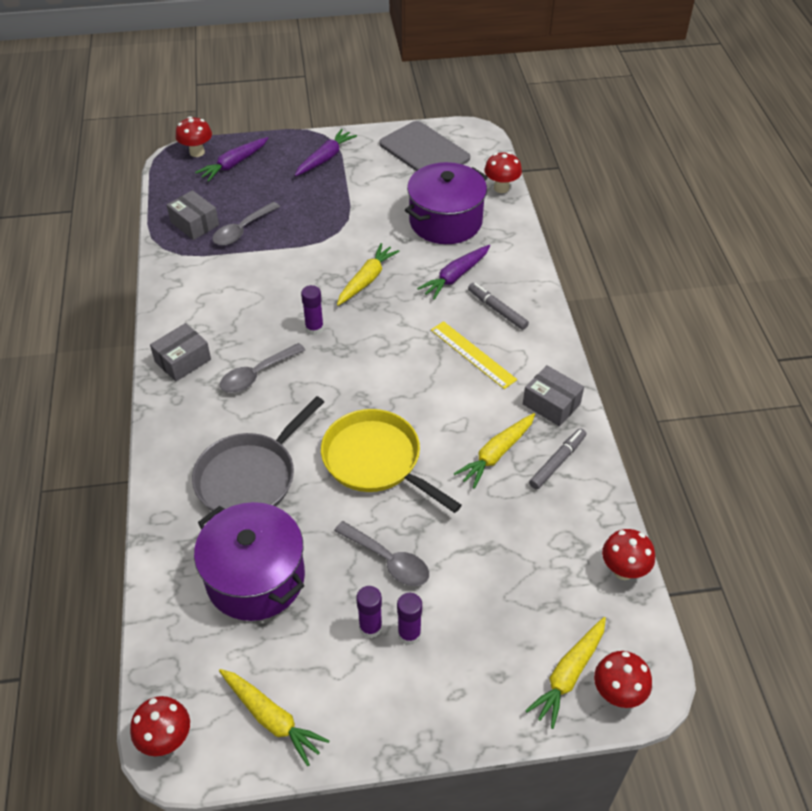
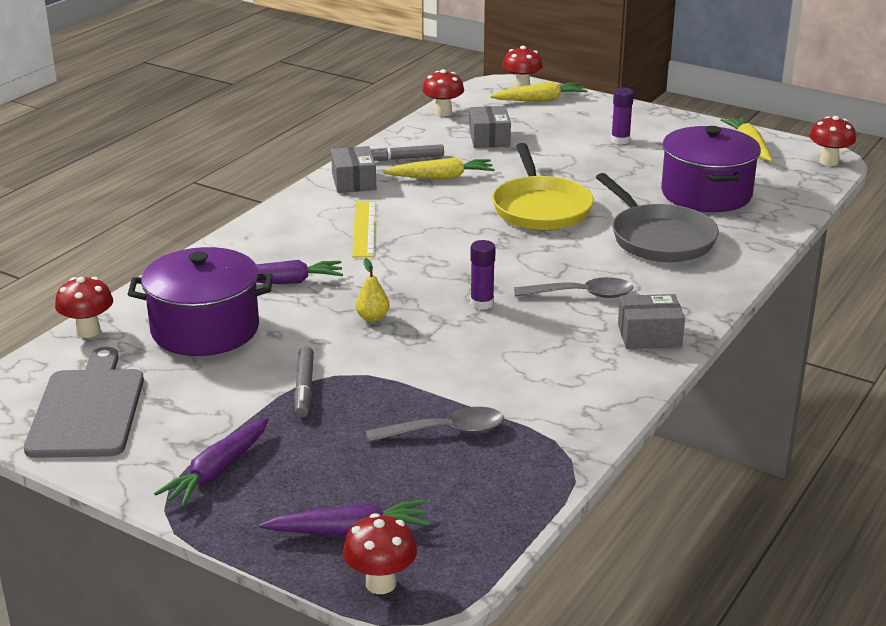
camera: 140 degrees left, 20 degrees down
(194, 224) = (498, 470): grey box -> grey box (489, 138)
(250, 477) = (659, 238): grey pan -> grey pan turned 75 degrees clockwise
(325, 158) = (217, 471): purple carrot -> purple carrot turned 45 degrees counterclockwise
(367, 280) = (372, 317): yellow carrot -> yellow pear
(370, 627) = (643, 150): purple glue stick -> none
(388, 560) = (595, 167): grey spoon -> none
(497, 310) = (290, 244): grey marker -> grey marker (304, 388)

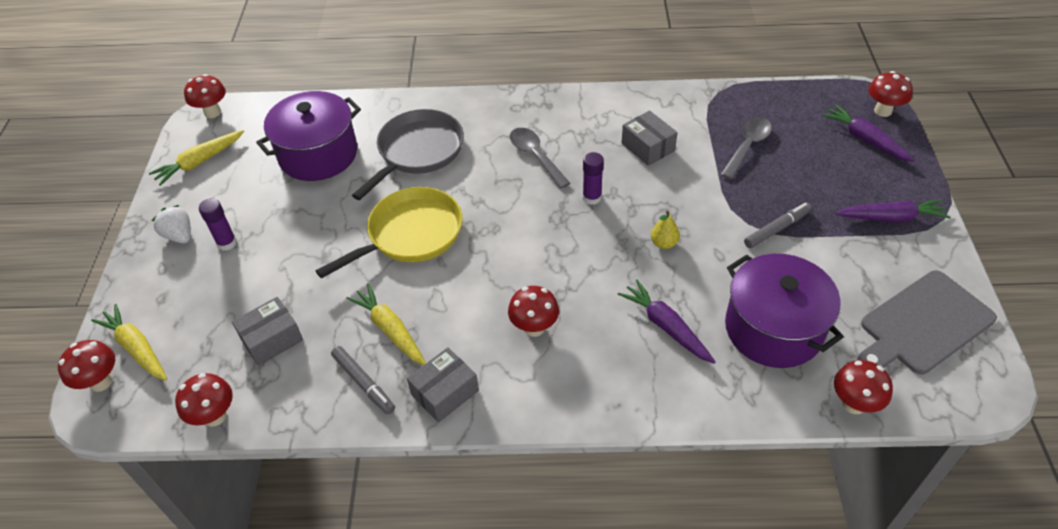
camera: 120 degrees left, 20 degrees up
(364, 228) = (534, 328): yellow ruler -> red mushroom
(445, 431) = (747, 146): grey spoon -> grey spoon turned 75 degrees clockwise
(649, 335) = (561, 109): grey box -> grey box (648, 147)
(651, 126) = (179, 235): none -> white strawberry

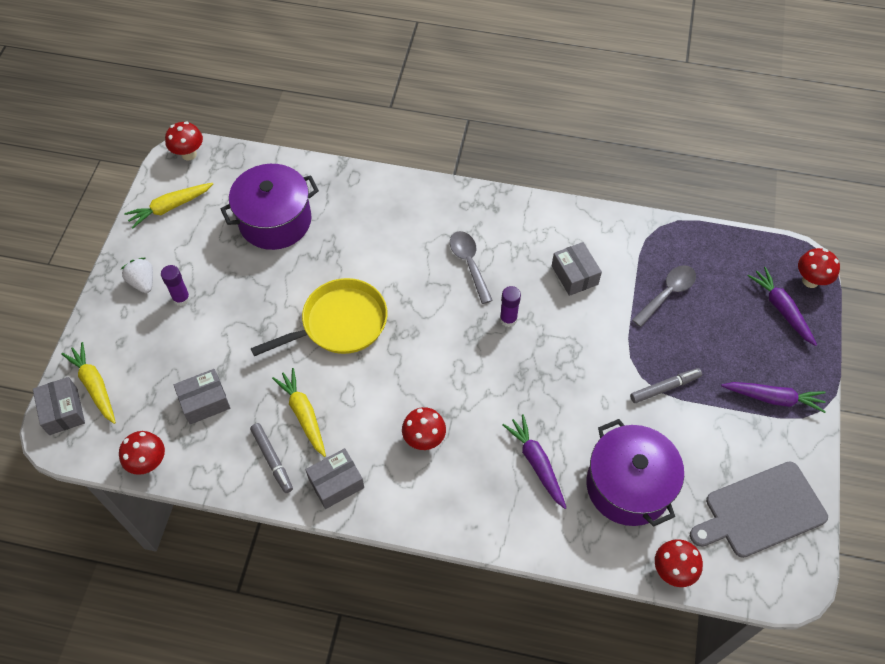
camera: 10 degrees right, 10 degrees up
(101, 382) = (63, 411): red mushroom -> grey box
(418, 152) = (364, 236): grey pan -> none
(664, 243) = (559, 380): yellow pear -> none

